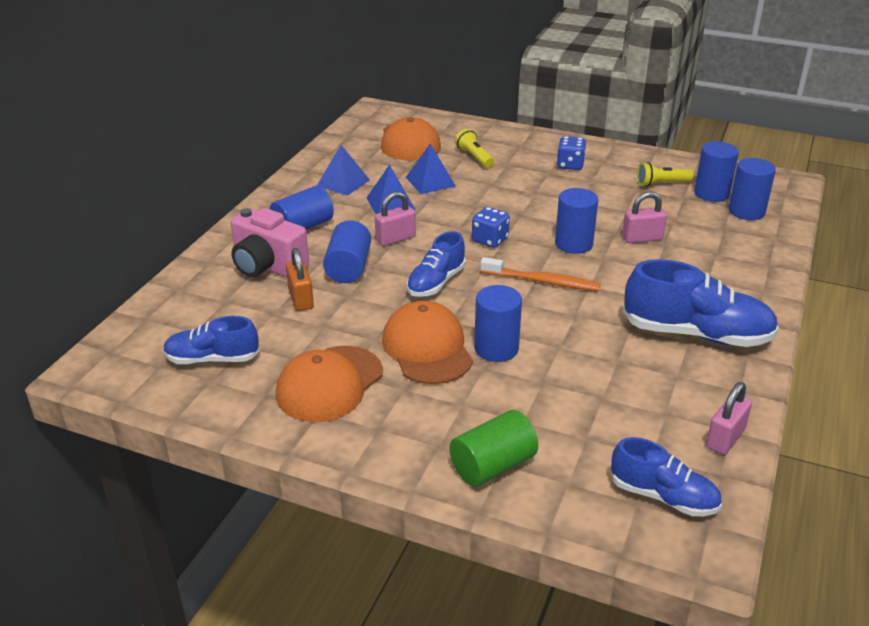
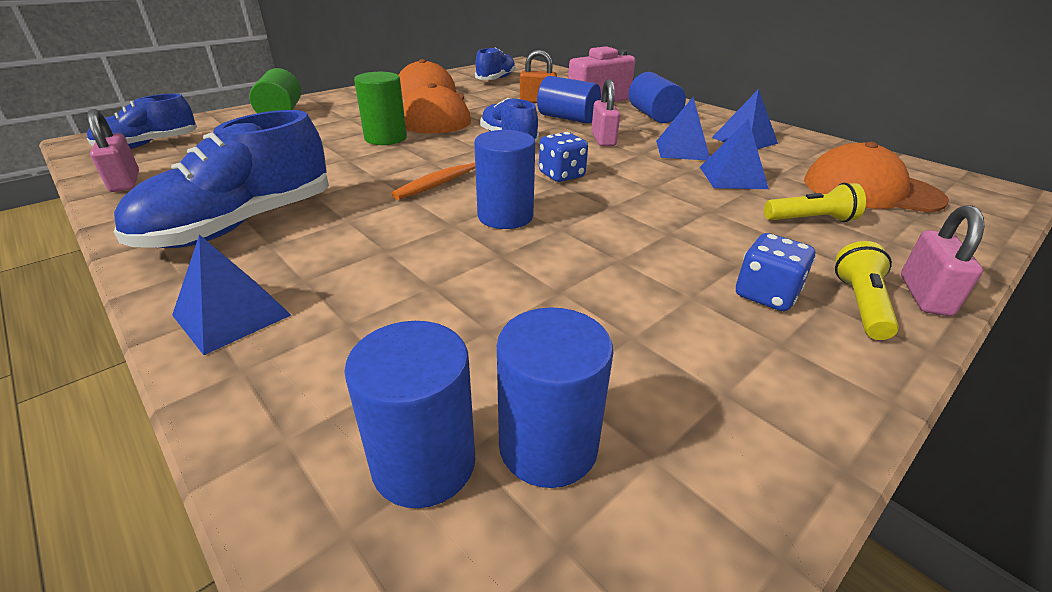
camera: 115 degrees right, 0 degrees up
(496, 348) = (385, 138): blue cylinder -> green cylinder
(642, 238) = (465, 270): pink padlock -> pink padlock (924, 295)
(661, 184) = (640, 381): yellow flashlight -> yellow flashlight (860, 304)
(753, 285) = (232, 315): none -> blue pyramid

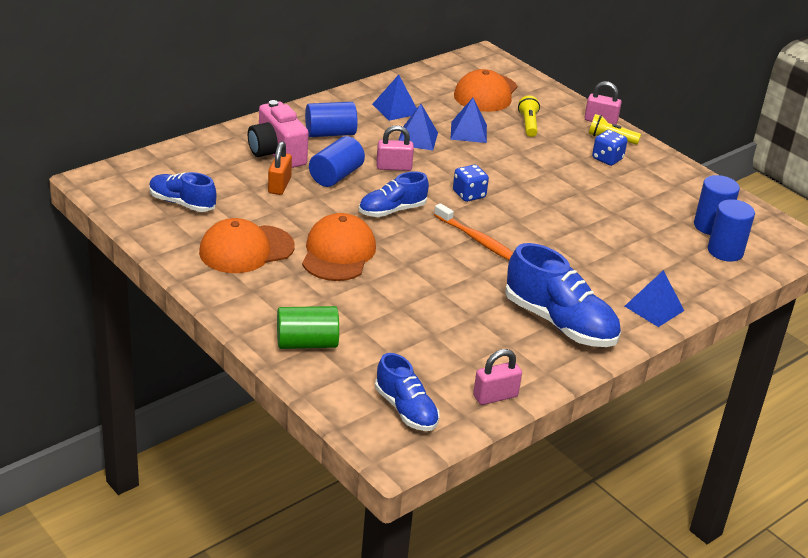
camera: 90 degrees left, 0 degrees up
(385, 138) = (389, 272): green cylinder -> none
(505, 216) = (536, 222): blue cylinder -> none

